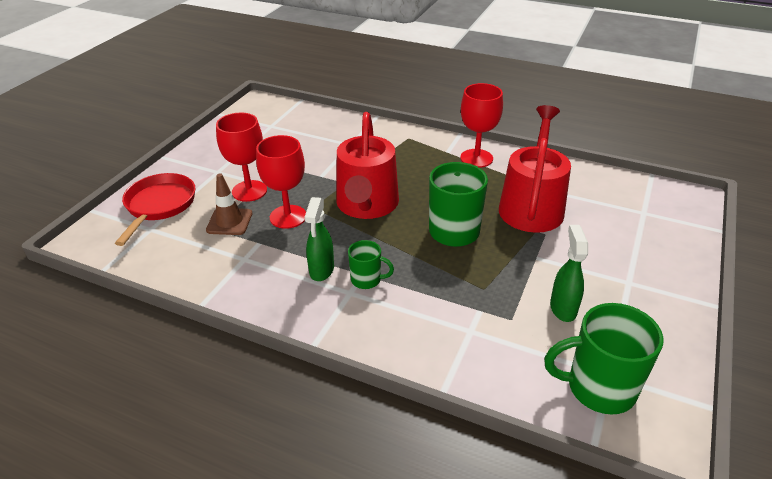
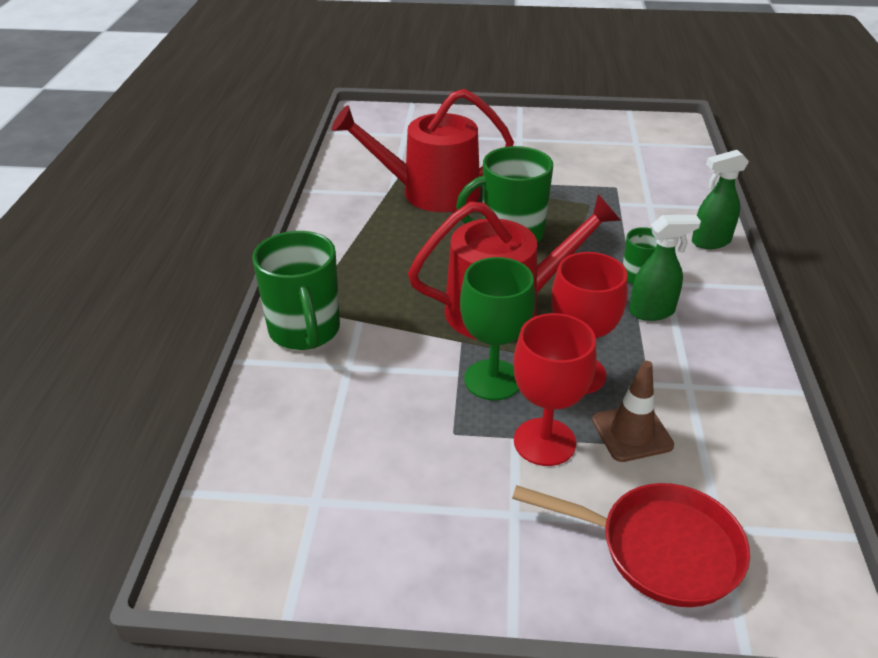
camera: 110 degrees left, 0 degrees up
(159, 206) = (660, 549): red pan -> red pan turned 150 degrees counterclockwise
(306, 186) = (492, 380): none -> green goblet
(476, 158) = (342, 240): red goblet -> none
(563, 308) = (580, 165): green spray bottle -> green spray bottle (710, 242)
(599, 388) = (654, 146): green mug -> green mug (305, 331)

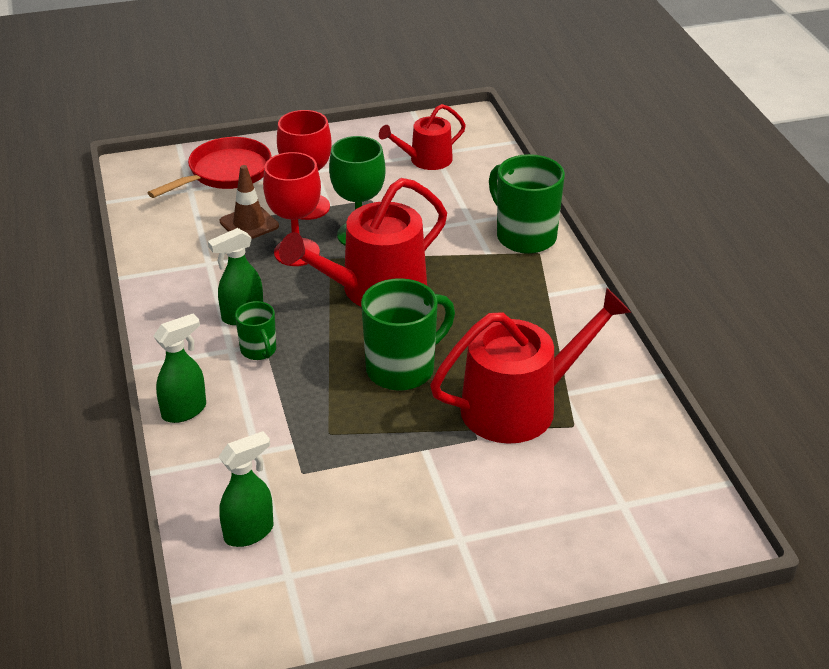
camera: 160 degrees right, 0 degrees up
(338, 488) = (426, 160): none -> red watering can
(659, 164) = (249, 532): none -> green spray bottle
(660, 549) = (225, 173): red pan -> red pan turned 135 degrees clockwise

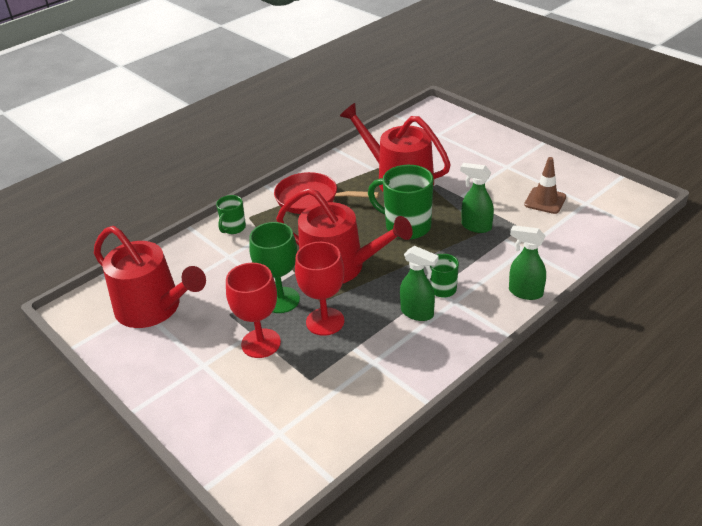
camera: 115 degrees left, 0 degrees up
(225, 173) = (238, 422): red pan -> red pan (311, 199)
(249, 224) = (306, 365): brown traffic cone -> brown traffic cone (545, 201)
(249, 532) = (577, 225): green spray bottle -> green spray bottle (476, 226)
(426, 160) = (154, 308): red watering can -> red watering can, size x1.76
(525, 236) = (233, 228): green mug -> green mug, size x0.54

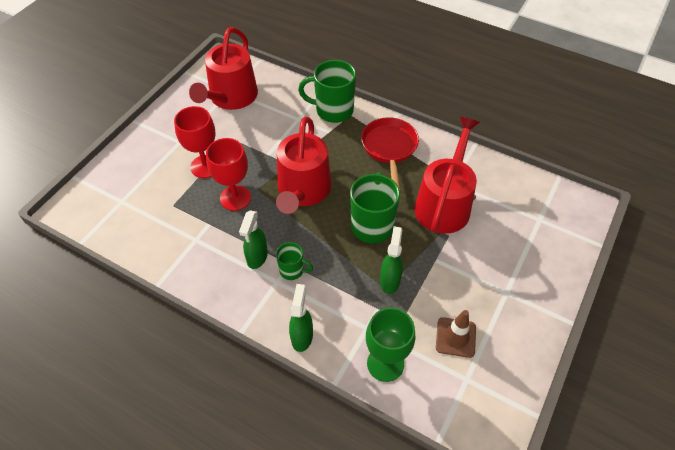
camera: 70 degrees right, 15 degrees up
(233, 228) = (333, 110): green mug -> green mug, size x1.85
(281, 300) = (254, 164): green goblet -> green goblet (385, 363)

